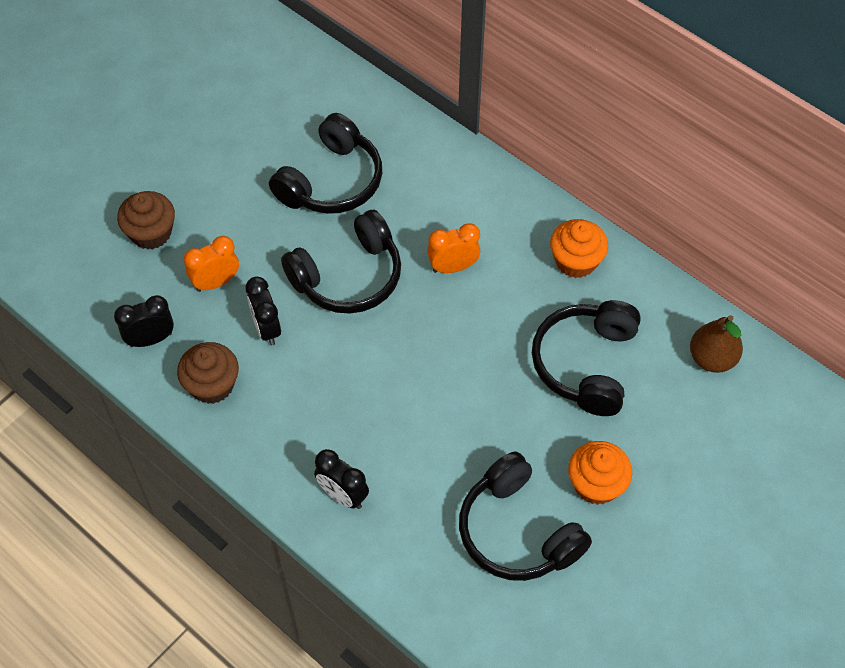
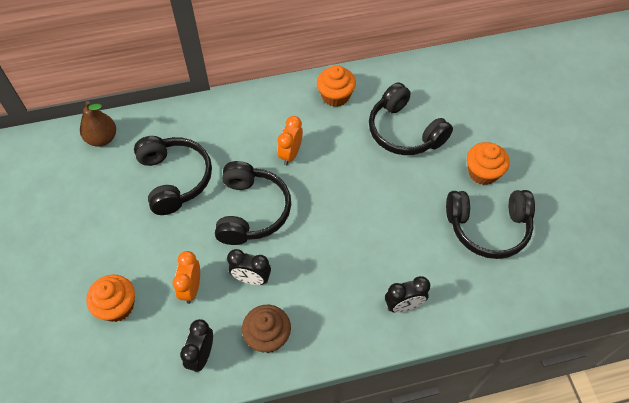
camera: 55 degrees left, 0 degrees up
(151, 233) = (117, 306): brown cupcake -> orange cupcake
(712, 358) = (442, 77): brown pear -> brown pear (102, 138)

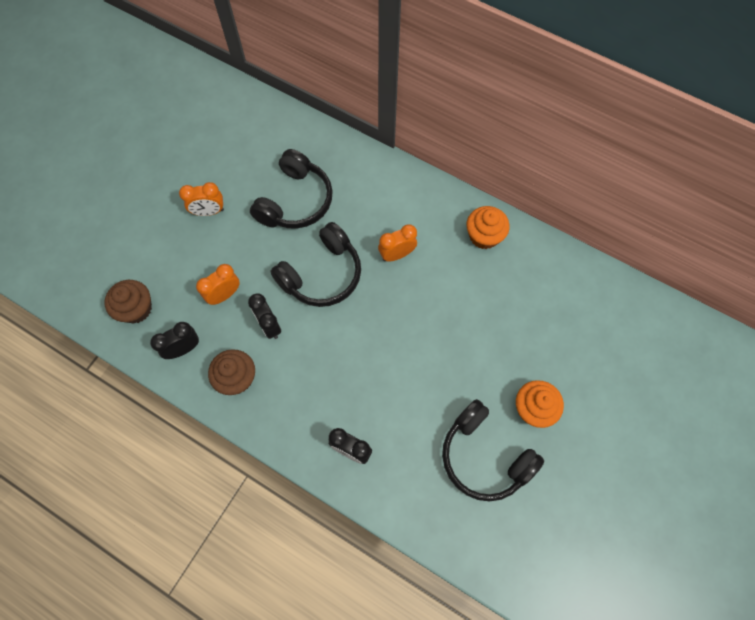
camera: 45 degrees right, 10 degrees up
(102, 138) = (279, 126): brown pear -> none
(111, 242) = (209, 211): none -> orange clock
(117, 306) = (168, 263): orange cupcake -> none
(127, 363) = (136, 309): none -> brown cupcake
(404, 131) = (507, 315): black headphones -> none

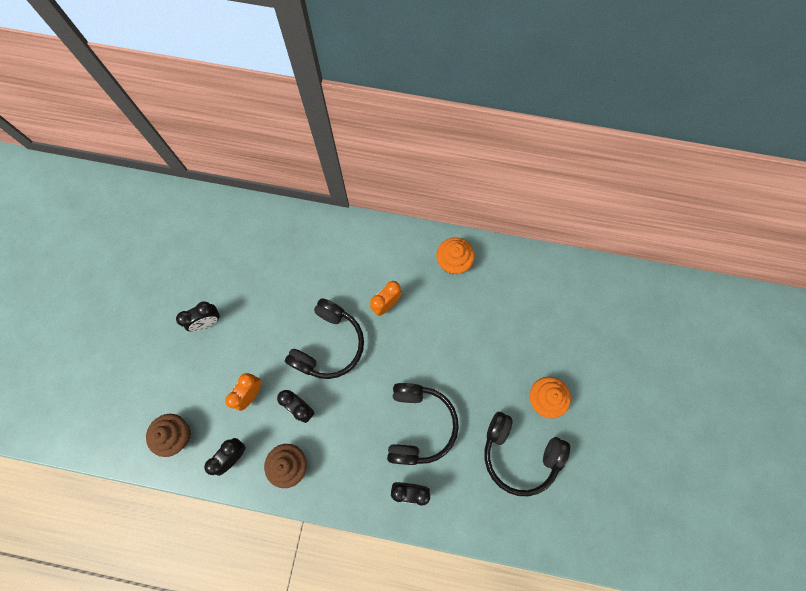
camera: 20 degrees left, 5 degrees up
(209, 211) = (207, 322): orange clock -> black clock
(295, 201) = (281, 285): black headphones -> black headphones (419, 424)

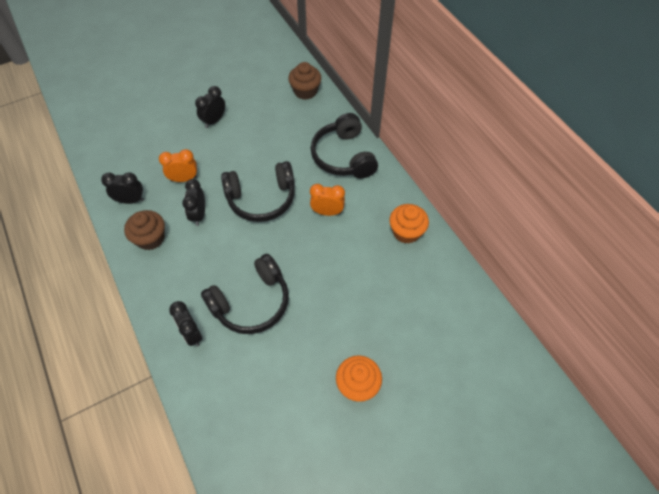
camera: 50 degrees right, 15 degrees down
(177, 435) = (120, 159): brown cupcake -> brown cupcake (305, 91)
(207, 322) = (214, 121): black clock -> black clock turned 105 degrees clockwise
(519, 454) = (291, 399): black headphones -> black headphones (343, 156)

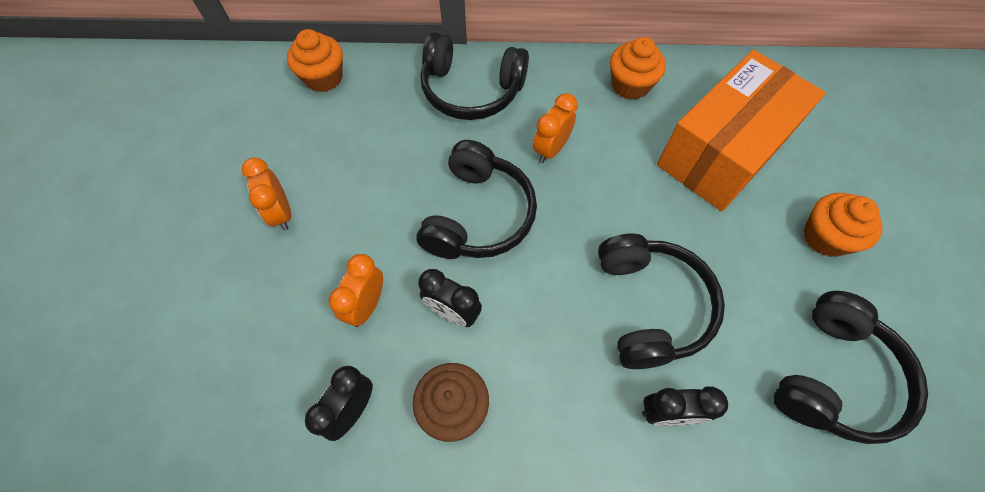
camera: 60 degrees left, 5 degrees up
(214, 121) = (281, 213): black clock -> orange clock
(257, 416) = (834, 377): none -> black headphones
(305, 91) = (323, 78): brown cupcake -> orange cupcake
(388, 303) = (723, 151): none -> orange box

